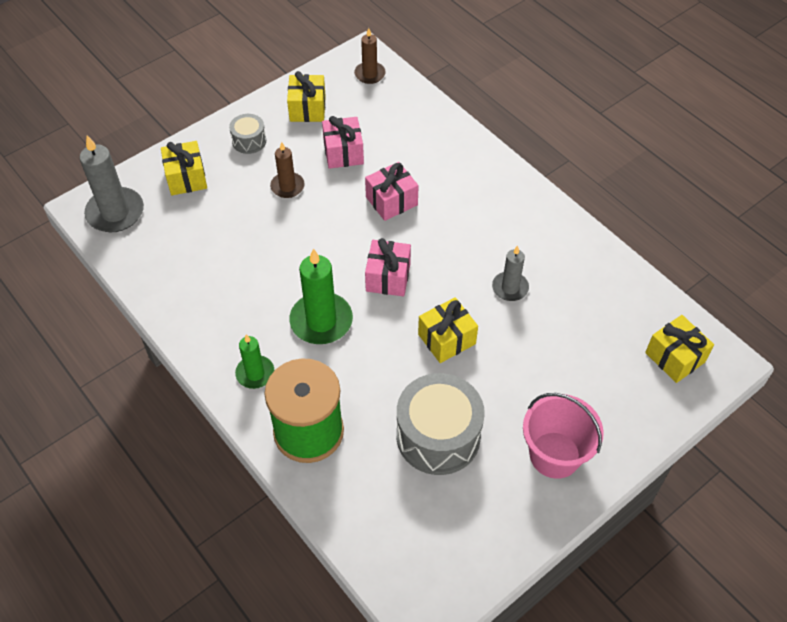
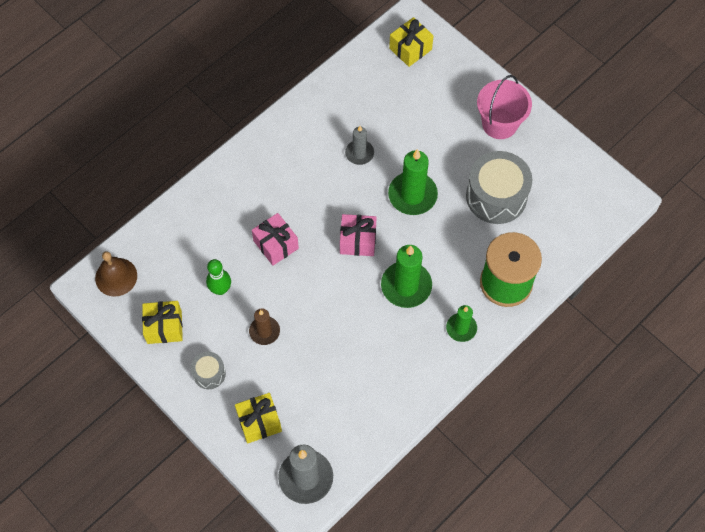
camera: 95 degrees left, 10 degrees up
(343, 152) = (220, 289): pink gift -> green bowling pin
(369, 74) = (116, 277): brown candle -> brown bell
(446, 339) = (412, 195): yellow gift -> green candle

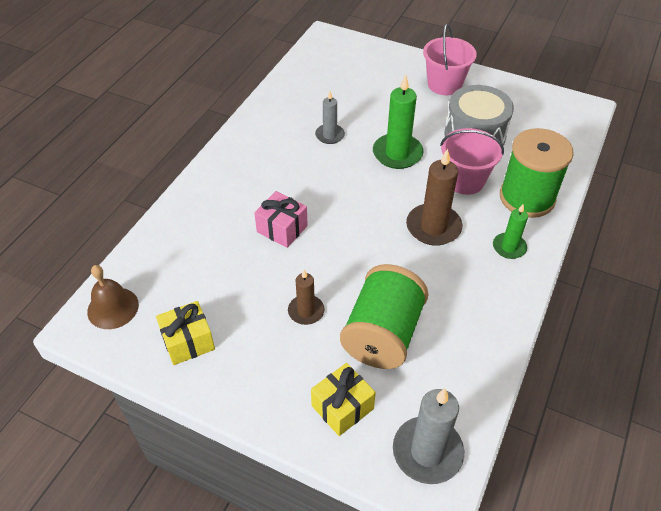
camera: 20 degrees left, 15 degrees down
(209, 373) = (260, 374): grey drum -> none
(220, 289) = (239, 285): green bowling pin -> none
(316, 372) = (382, 334): none -> green spool
(358, 241) = (364, 203): pink gift -> none
(406, 286) = (433, 227): green candle -> brown candle
(410, 49) = (336, 54): yellow gift -> none
(459, 245) = (465, 180): none -> pink bucket

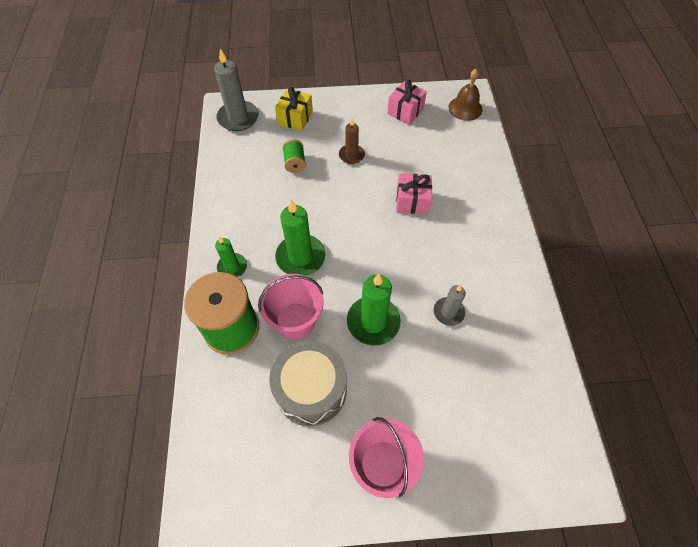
camera: 150 degrees right, 10 degrees up
(188, 341) = (405, 111): yellow gift -> pink gift
(382, 334) = (295, 163): green spool -> green spool, size x0.45
(433, 227) = (300, 257): brown candle -> green candle

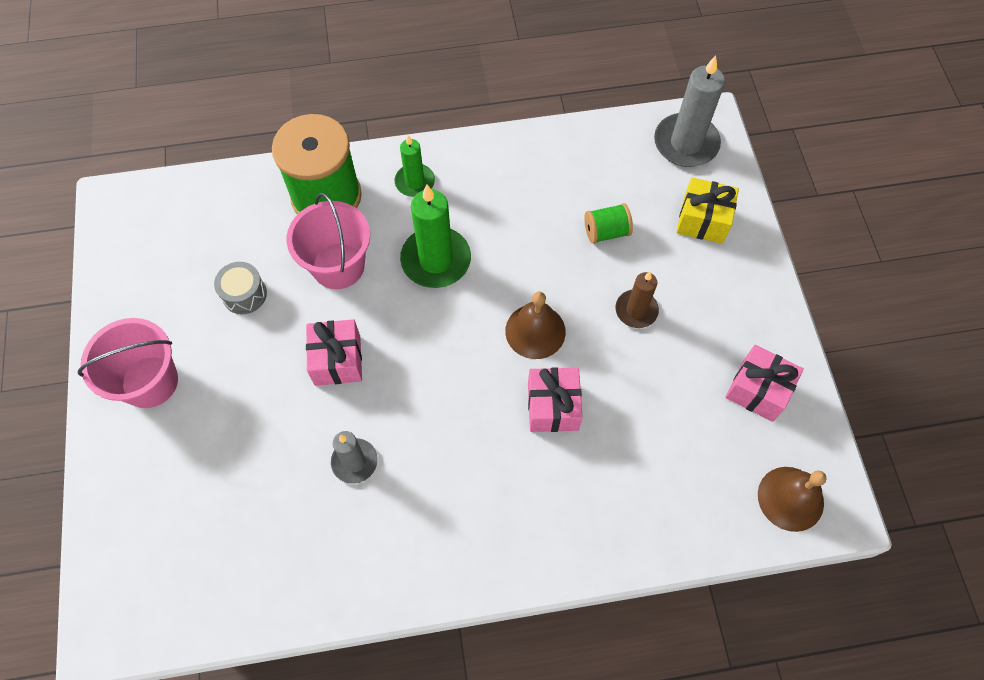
camera: 85 degrees right, 5 degrees up
(311, 390) = (244, 294): grey drum -> grey drum, size x0.50
(361, 205) = (535, 331): none -> brown bell
(373, 322) = (337, 360): green candle -> pink gift

